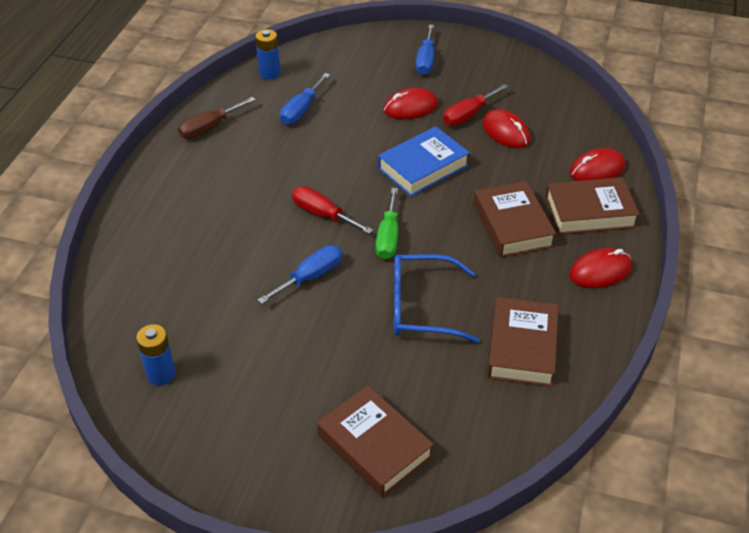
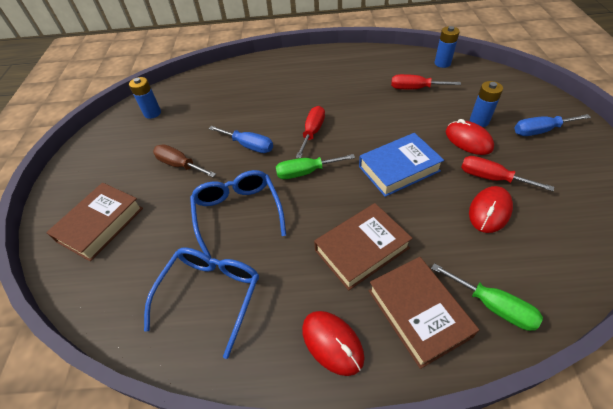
camera: 75 degrees right, 5 degrees up
(209, 128) = (366, 60): brown screwdriver -> brown screwdriver (180, 165)
(301, 110) = (415, 89): blue screwdriver -> red screwdriver
(387, 89) = (479, 121): none -> blue battery
(423, 167) = (399, 168): blue book -> blue book turned 60 degrees counterclockwise
(522, 347) = (211, 294): brown book -> blue glasses
(597, 169) = (493, 306): red mouse -> green screwdriver

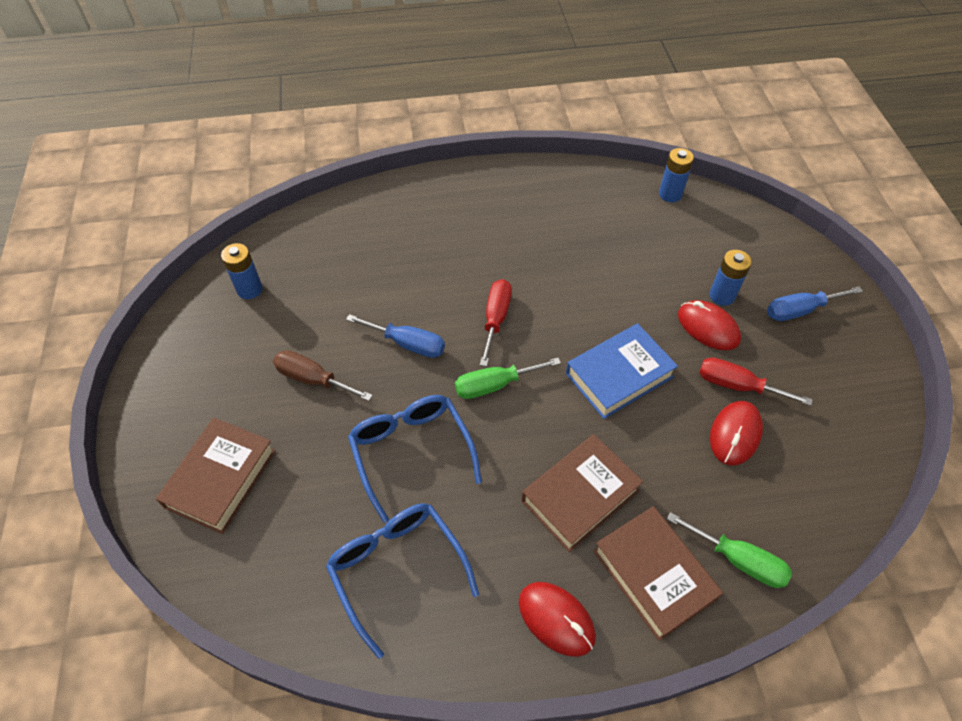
camera: 10 degrees left, 5 degrees up
(211, 294) = (397, 569): blue glasses -> blue glasses turned 45 degrees counterclockwise
(415, 89) = (634, 241): red screwdriver -> none

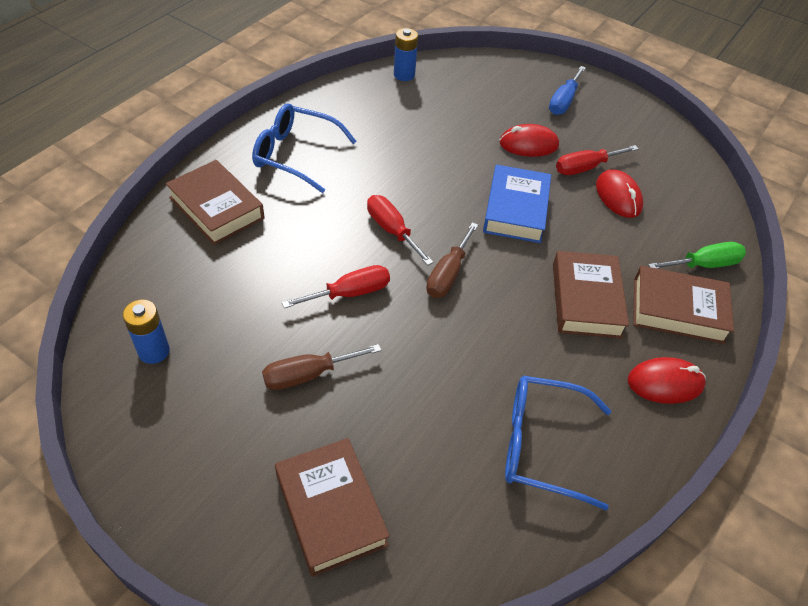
camera: 50 degrees left, 5 degrees down
(397, 216) = (217, 208): none -> brown book
(407, 344) = (350, 293): blue screwdriver -> red screwdriver
(411, 452) = (450, 363): blue glasses -> blue glasses (295, 155)
(494, 385) = (448, 274): green screwdriver -> brown screwdriver
(722, 295) = (512, 120): blue battery -> none

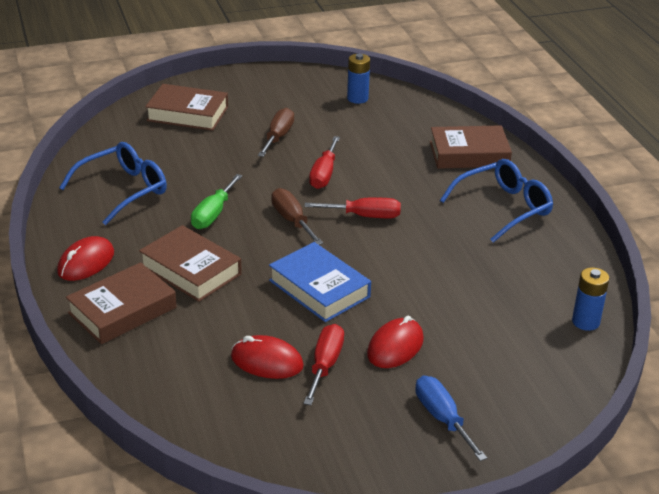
camera: 130 degrees right, 15 degrees down
(704, 265) = (137, 358): green screwdriver -> green screwdriver (213, 214)

